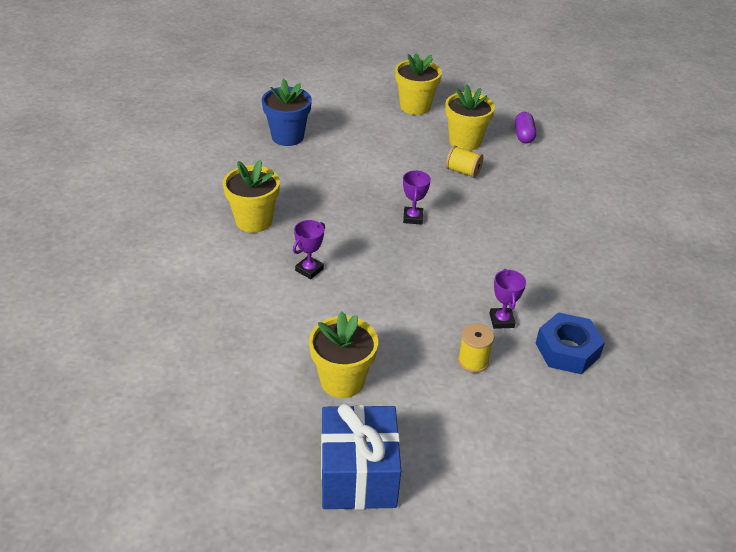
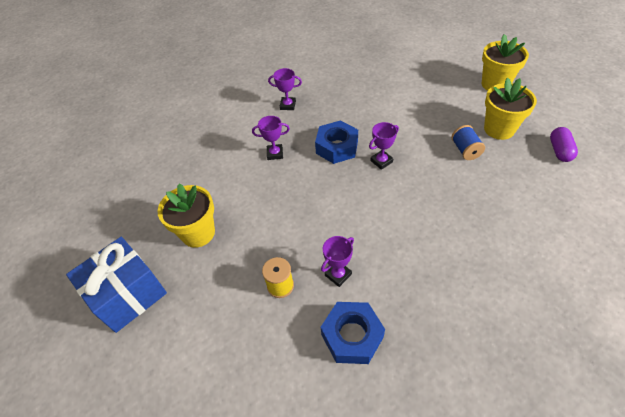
camera: 55 degrees right, 10 degrees up
(254, 221) = (288, 105): yellow flower pot -> purple trophy
(287, 137) = (377, 63): blue flower pot -> none
(359, 229) = (337, 147): none -> blue nut
(463, 171) = (465, 150): yellow spool -> blue spool
(523, 135) = (559, 151): purple capsule -> purple capsule turned 45 degrees counterclockwise

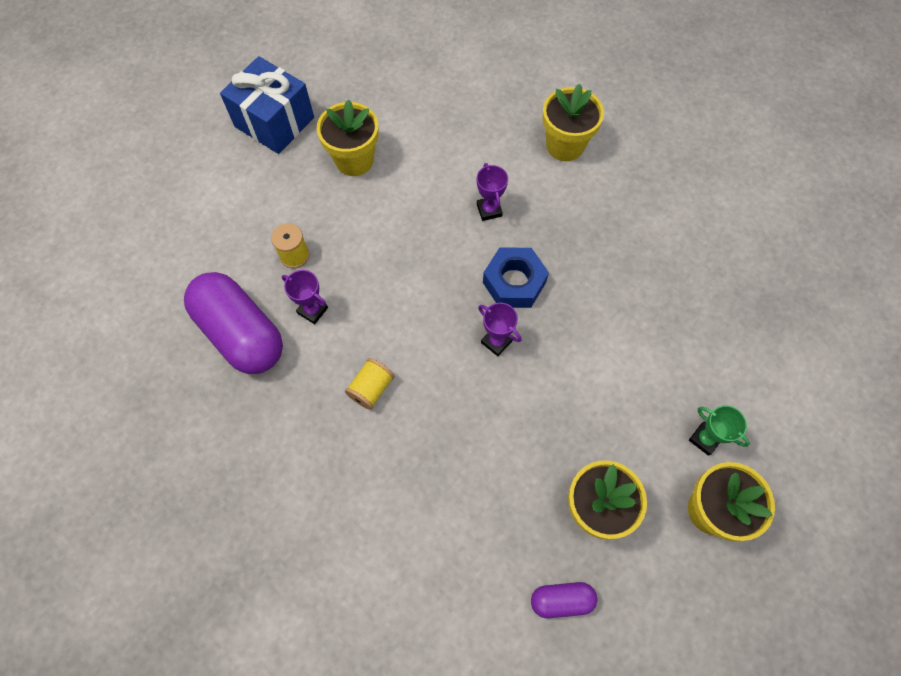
camera: 75 degrees right, 15 degrees up
(236, 110) = (565, 145): none -> yellow flower pot
(288, 105) = (588, 207): purple trophy -> none
(352, 336) = (241, 333): blue nut -> purple capsule
(413, 238) = (371, 389): none -> yellow spool
(452, 80) = (704, 439): none -> green trophy
(465, 150) = (537, 455): blue spool -> none

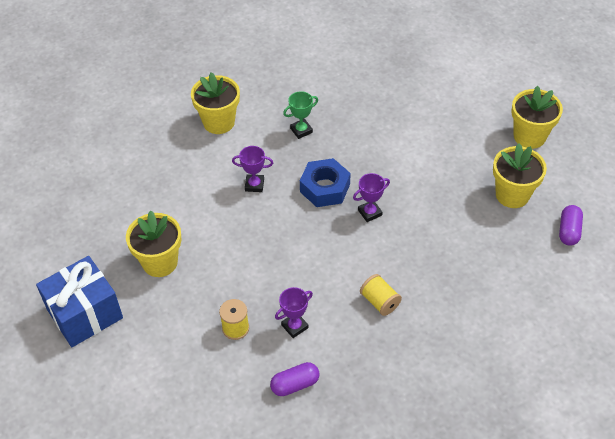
camera: 70 degrees left, 15 degrees down
(241, 333) = (295, 384): purple capsule -> purple capsule, size x0.47
(704, 439) = (481, 123): green trophy -> green trophy (301, 130)

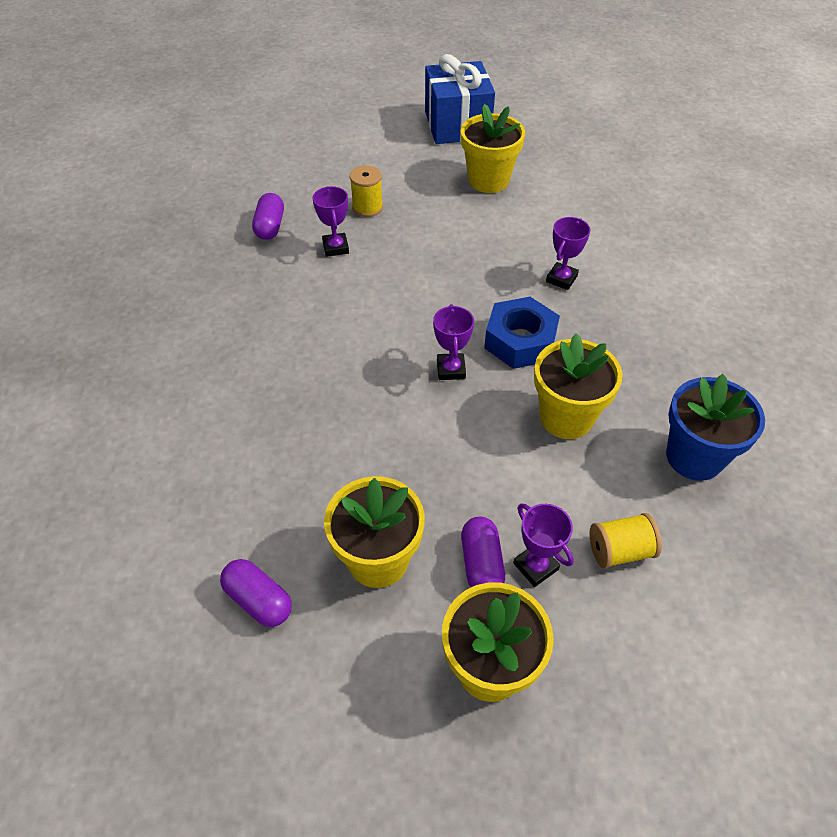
camera: 115 degrees right, 0 degrees up
(219, 122) = (693, 280): yellow flower pot -> yellow flower pot (566, 417)
(301, 130) = (643, 355): green trophy -> none
(363, 95) = (694, 457): none -> blue flower pot
(380, 302) = (311, 325): yellow spool -> yellow spool (619, 550)
(470, 136) = (535, 566): none -> purple trophy
(483, 156) = (481, 563): none -> purple capsule

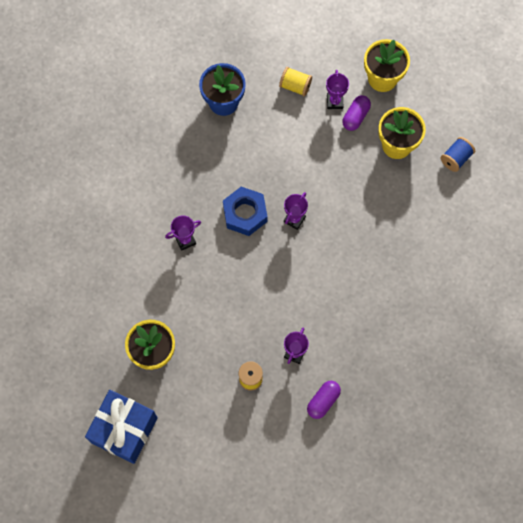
camera: 145 degrees left, 20 degrees up
(259, 600) = (455, 158): purple capsule -> blue spool
(566, 417) = (262, 157): yellow flower pot -> none

